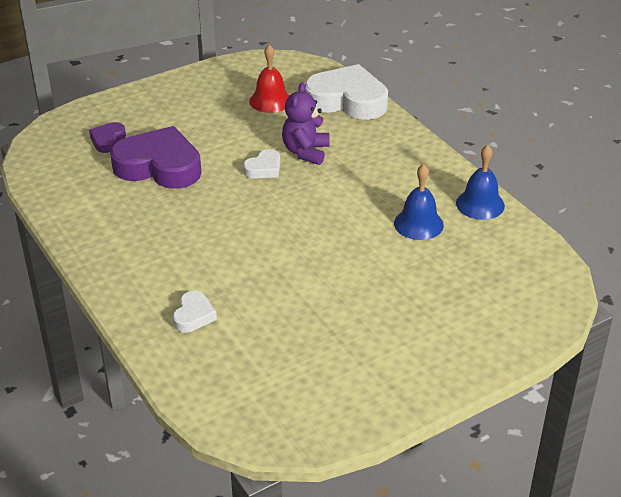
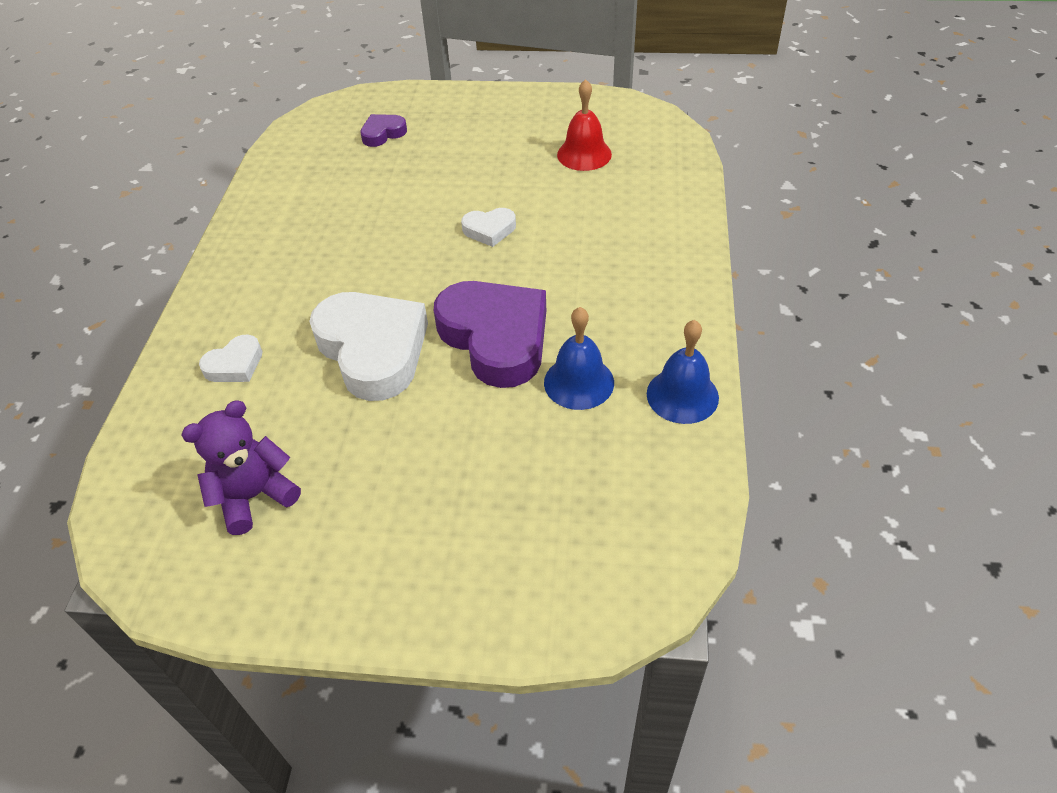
camera: 40 degrees right, 10 degrees up
(159, 166) = (395, 181): purple heart -> purple heart (496, 338)
(305, 152) = (553, 230): purple teddy bear -> purple teddy bear (254, 496)
(347, 100) = (668, 187): white heart -> white heart (373, 350)

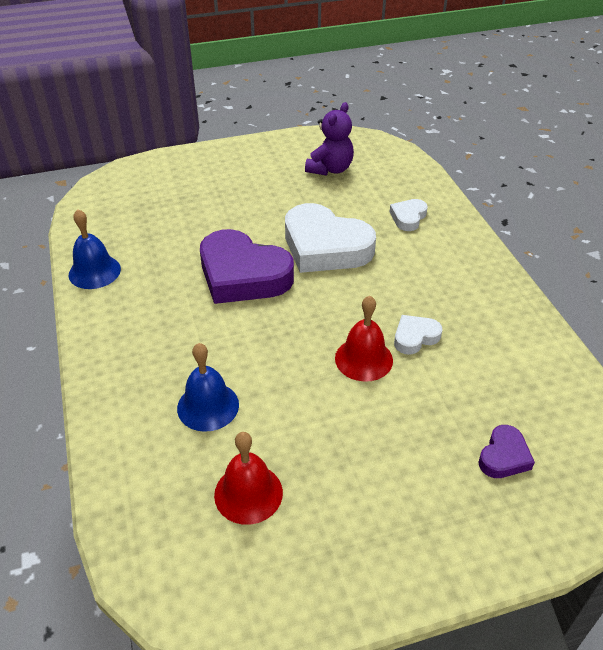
camera: 155 degrees right, 5 degrees down
(430, 218) = (363, 359): none -> red bell
(489, 230) = (300, 362): white heart -> white heart (415, 337)
(579, 382) = (170, 262): blue bell -> blue bell (208, 406)

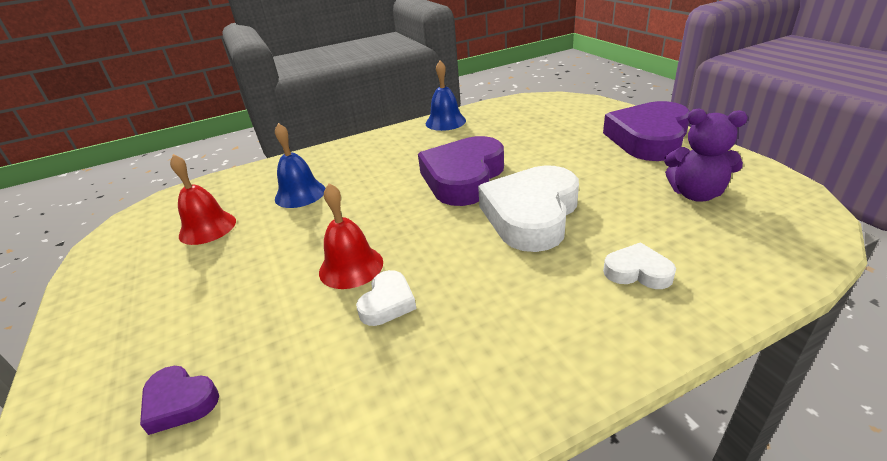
camera: 85 degrees right, 10 degrees down
(234, 161) = (648, 138): none -> purple heart
(415, 337) = (387, 303): white heart -> white heart turned 60 degrees clockwise

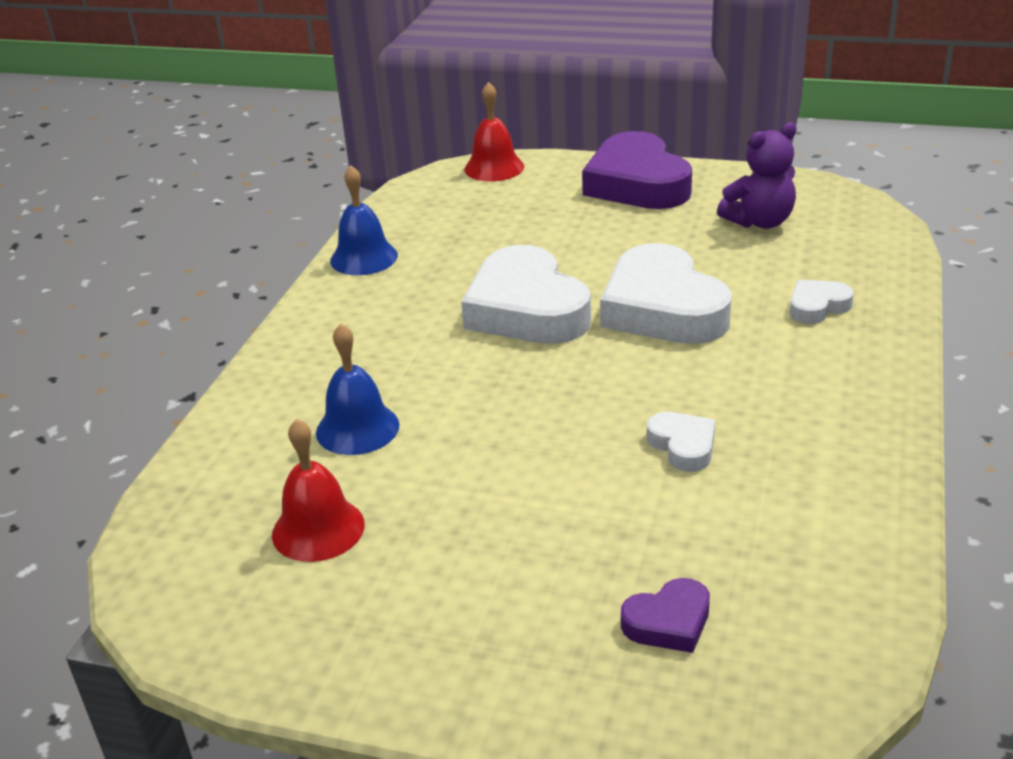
camera: 50 degrees left, 0 degrees up
(351, 267) = (588, 446): red bell -> red bell (494, 168)
(463, 178) = (526, 309): purple heart -> white heart

